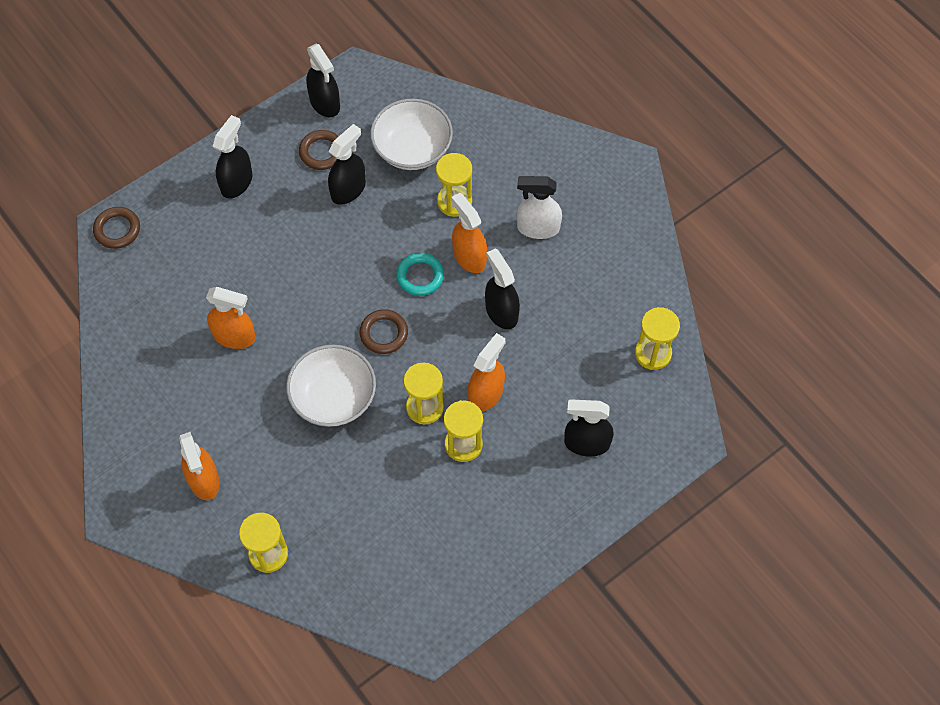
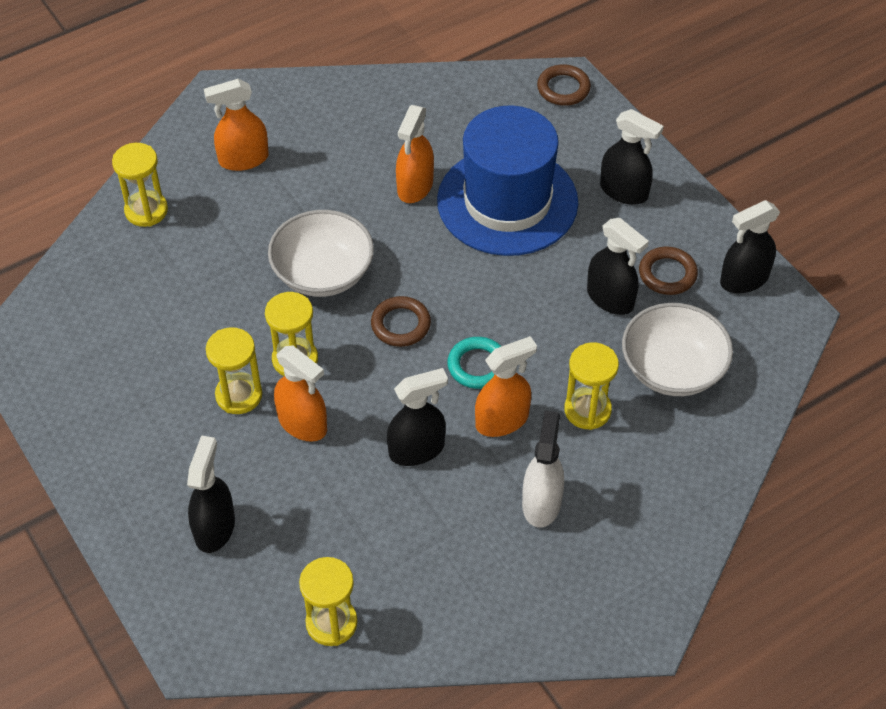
camera: 95 degrees right, 10 degrees down
(250, 265) = (507, 201): none -> blue hat

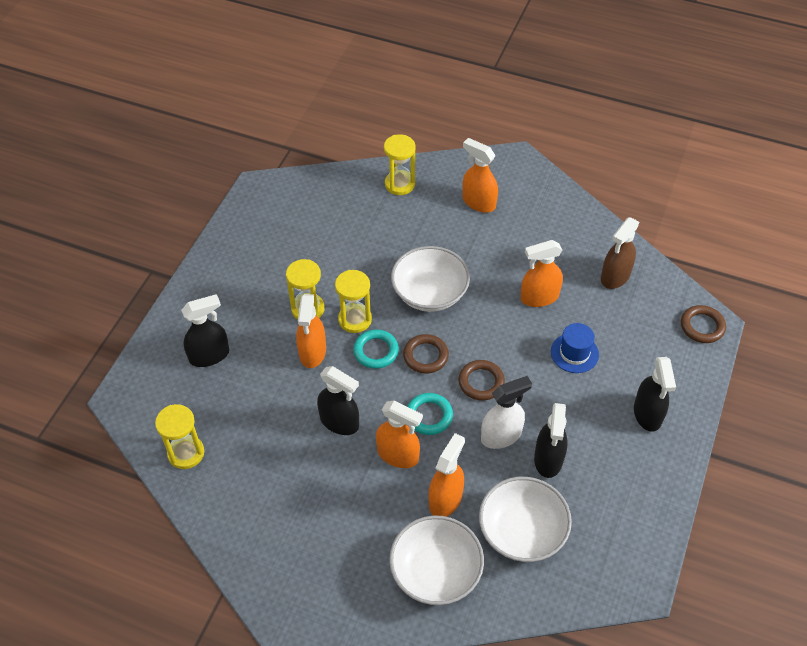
camera: 55 degrees right, 0 degrees up
(354, 364) = (376, 351): none -> turquoise ring
(446, 113) = (615, 276): none -> brown spray bottle
(507, 201) = (574, 353): blue hat -> blue hat, size x0.42
(541, 503) = (352, 515): white spray bottle -> white spray bottle (501, 435)
(587, 410) = (445, 499): yellow hourglass -> orange spray bottle
(662, 467) = (436, 572): none -> white bowl
(667, 274) = (600, 482): brown ring -> brown ring (481, 382)
(743, 280) = (639, 533): black spray bottle -> none

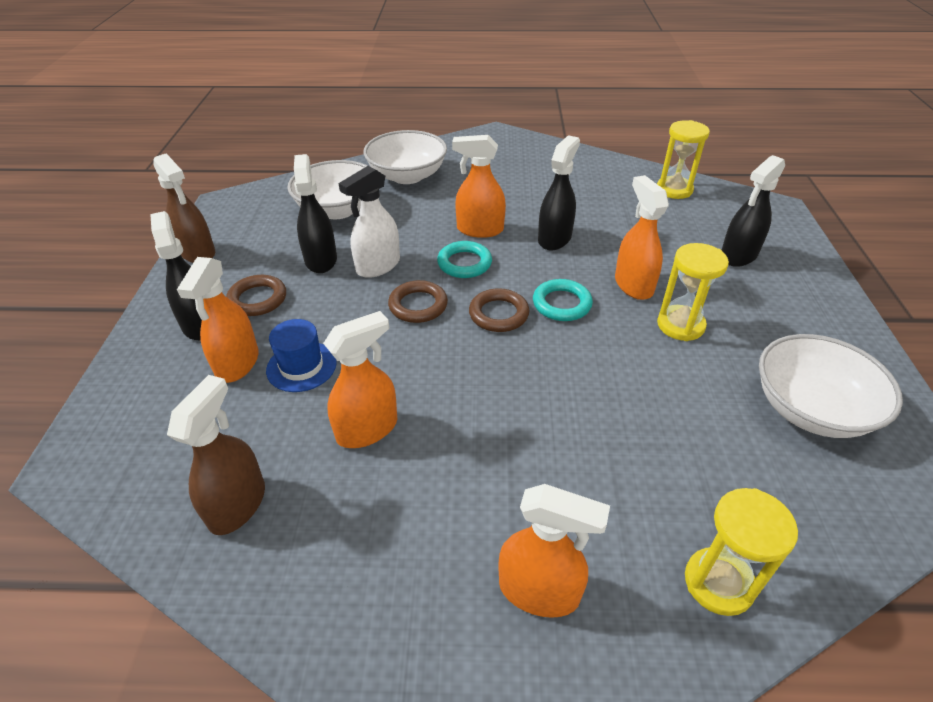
camera: 160 degrees right, 10 degrees down
(339, 422) = (554, 238): black spray bottle -> black spray bottle turned 105 degrees clockwise
(355, 319) = (612, 329): yellow hourglass -> none
(430, 293) = (536, 389): white bowl -> white bowl (811, 409)
(445, 499) = (418, 213): orange spray bottle -> orange spray bottle (237, 363)
(659, 505) = (198, 252): none -> brown spray bottle
(702, 326) = (91, 457): brown ring -> brown ring (257, 299)

